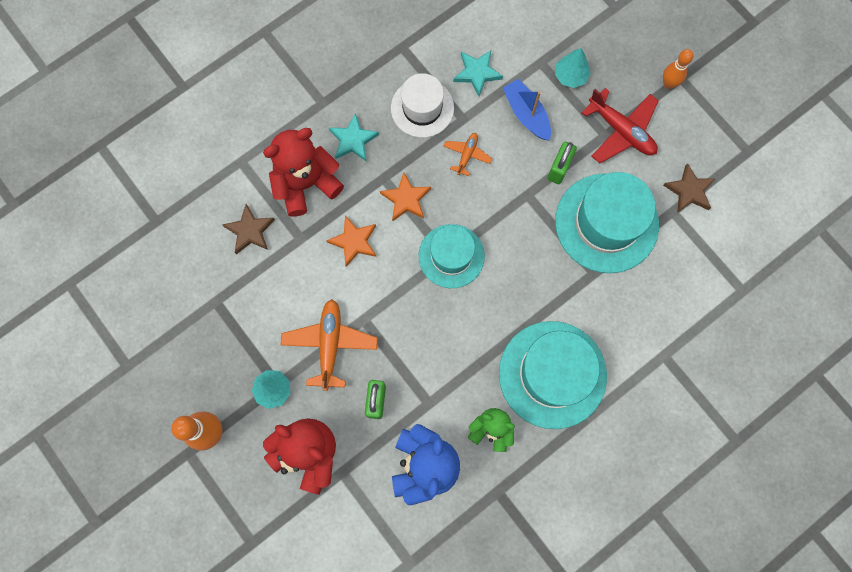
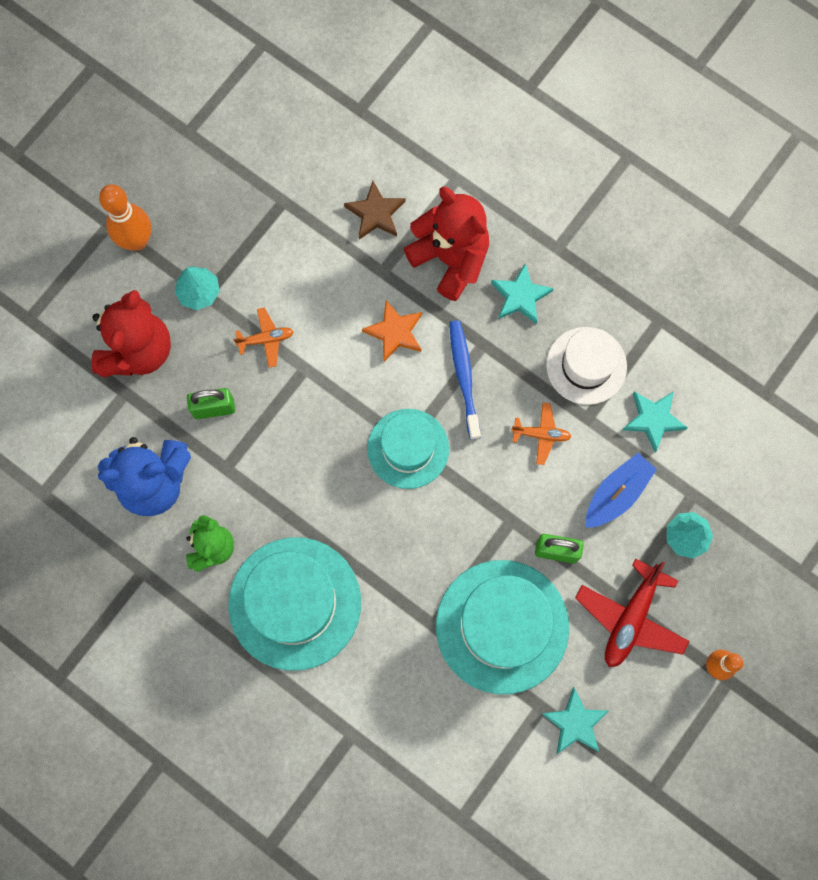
camera: 75 degrees right, 0 degrees up
(330, 344) = (266, 339): orange plane -> orange plane, size x0.55
(406, 199) = (464, 377): orange star -> blue toothbrush
(689, 191) = (575, 723): brown star -> turquoise star

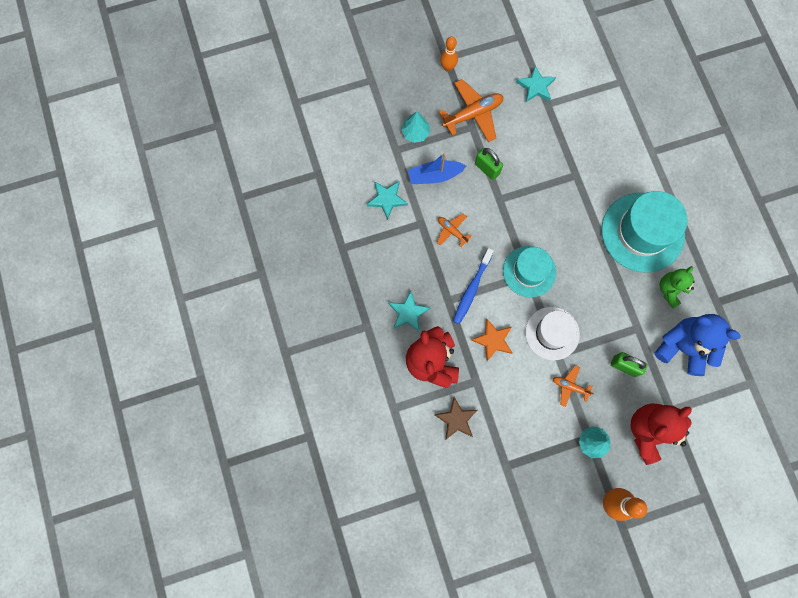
camera: 145 degrees left, 0 degrees up
(502, 626) = (541, 152): turquoise hat -> none
(586, 365) = (400, 250): white hat -> white hat (552, 333)
(630, 618) = (473, 114): red plane -> orange plane

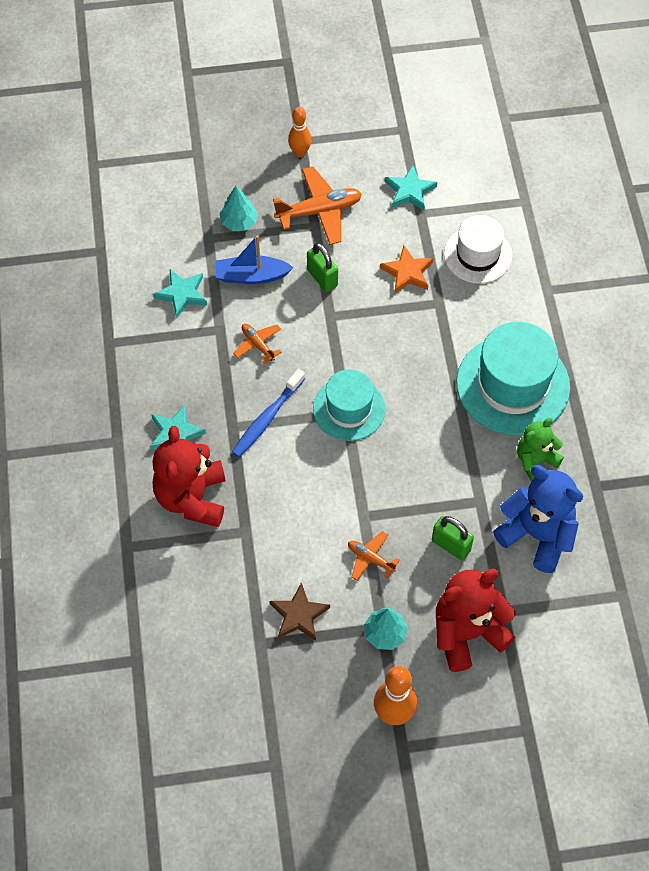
camera: 10 degrees right, 15 degrees down
(456, 419) = (207, 574): brown star -> brown star (299, 615)
(493, 340) = (280, 485): orange star -> orange star (407, 272)
(552, 333) = (362, 489): white hat -> white hat (477, 255)

